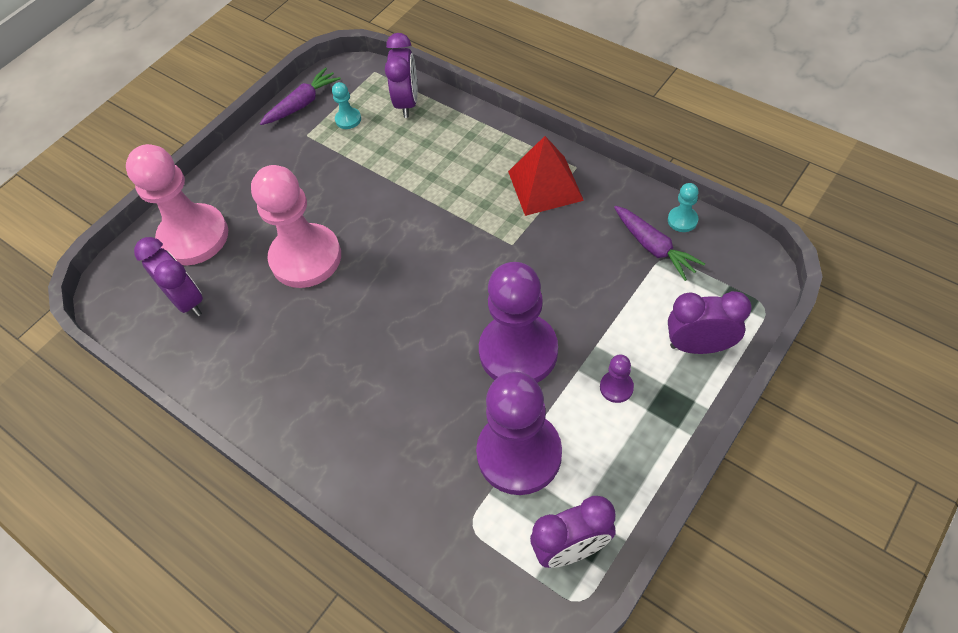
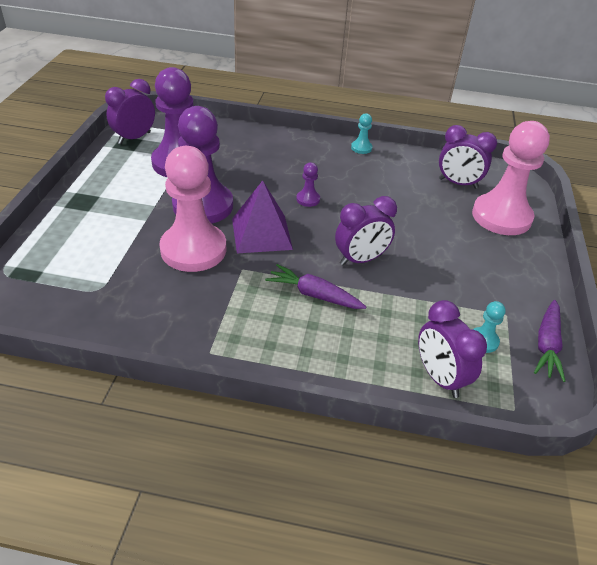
camera: 145 degrees right, 15 degrees down
(306, 258) = (403, 223): pink pawn -> pink pawn (193, 249)
(469, 285) = (261, 233): none -> purple pyramid
(545, 185) = (234, 325): red pyramid -> none
(616, 387) = (123, 202): purple pawn -> purple pawn (308, 199)
(654, 247) = (109, 295): purple carrot -> purple carrot (314, 295)
(682, 220) = (83, 325): turquoise pawn -> turquoise pawn (361, 148)
(699, 346) = (62, 236): purple clock -> purple clock (360, 260)

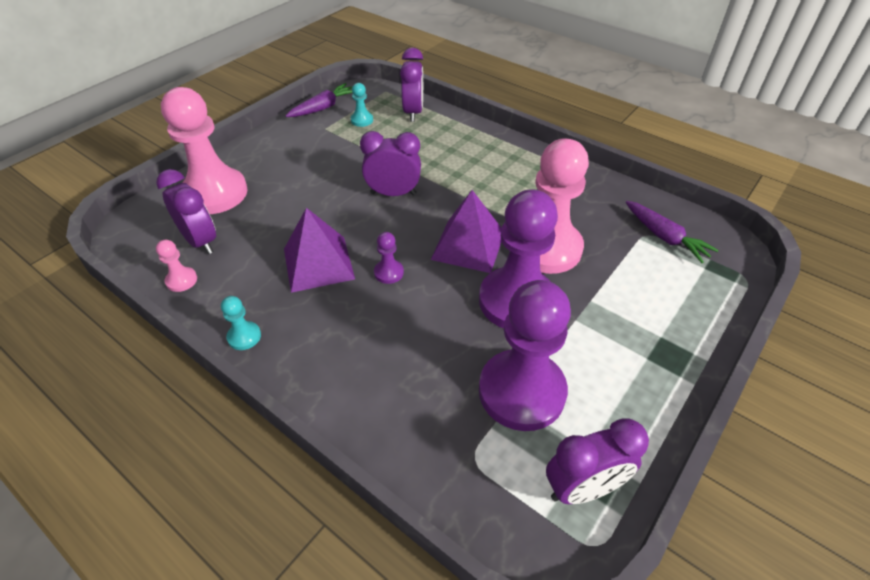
camera: 150 degrees left, 5 degrees up
(314, 295) = (457, 178): purple carrot -> purple carrot (665, 237)
(362, 192) = (318, 263): none -> purple pyramid
(435, 162) = (181, 280): none -> pink pawn

